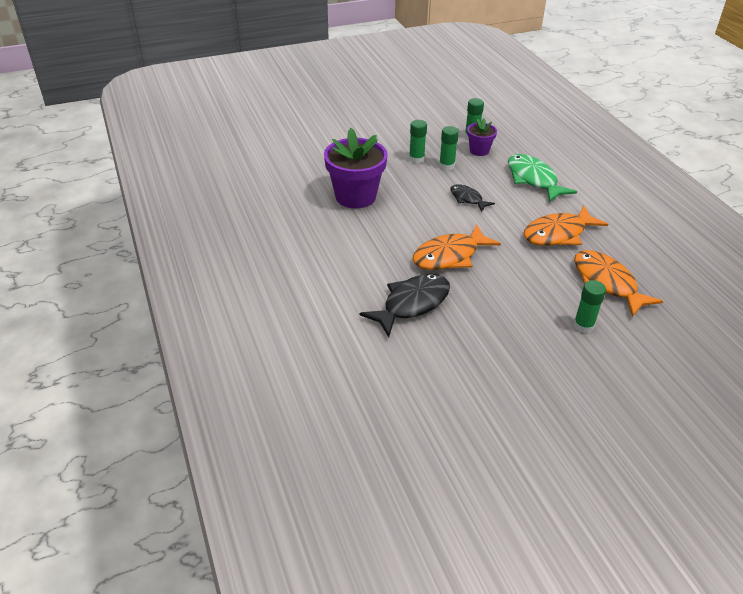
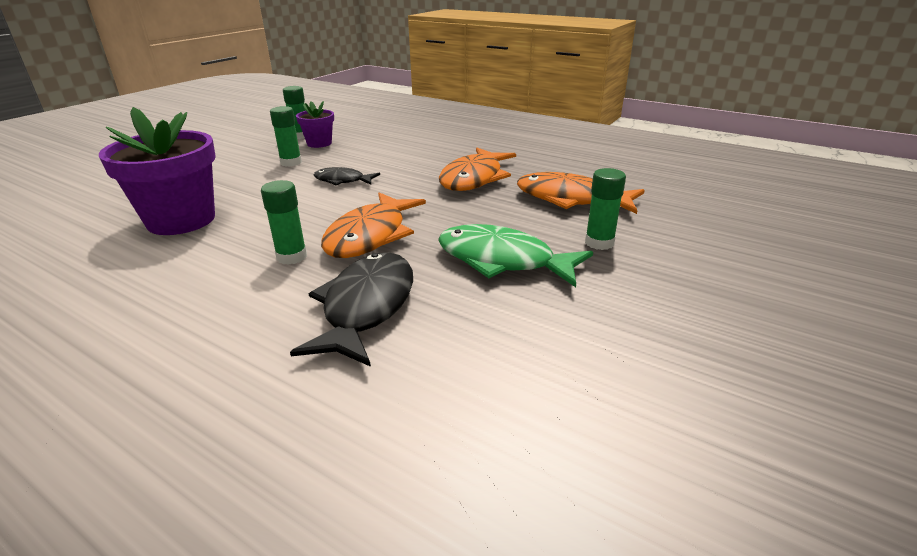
camera: 35 degrees left, 10 degrees down
(416, 159) = (246, 166): green glue stick -> green glue stick (292, 257)
(533, 179) = (401, 148): green fish -> green fish (502, 260)

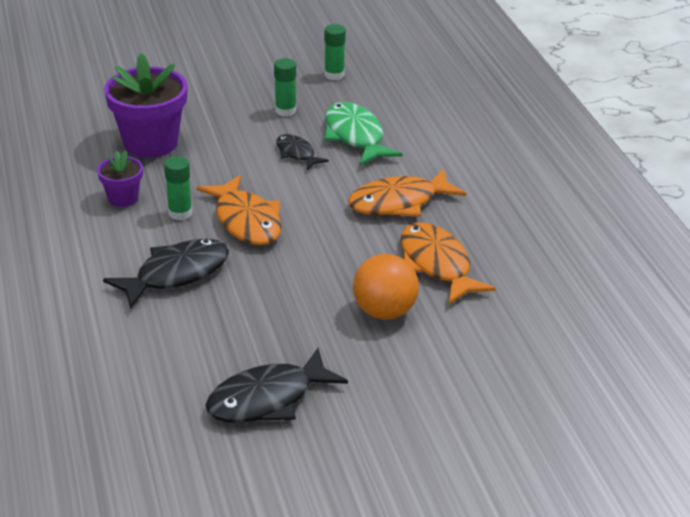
camera: 40 degrees right, 5 degrees up
(319, 143) = (337, 94): purple flower pot -> purple flower pot (123, 198)
(370, 236) = (246, 221): orange fish -> orange fish turned 90 degrees counterclockwise
(502, 260) = (297, 288): green fish -> green fish (355, 136)
(599, 243) = (384, 312): green glue stick -> orange ball
(659, 369) = (268, 399): none -> black fish

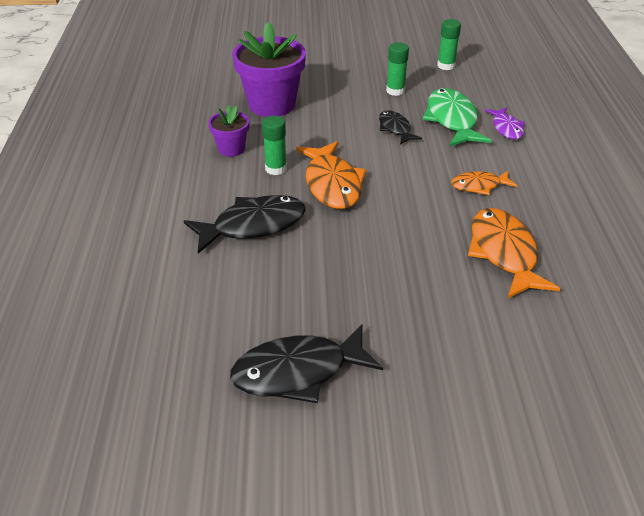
camera: 15 degrees right, 5 degrees up
(384, 312) = (440, 295): orange ball -> none
(399, 202) = (479, 186): orange fish -> orange fish, size x0.57
(414, 138) = (506, 128): none -> purple fish

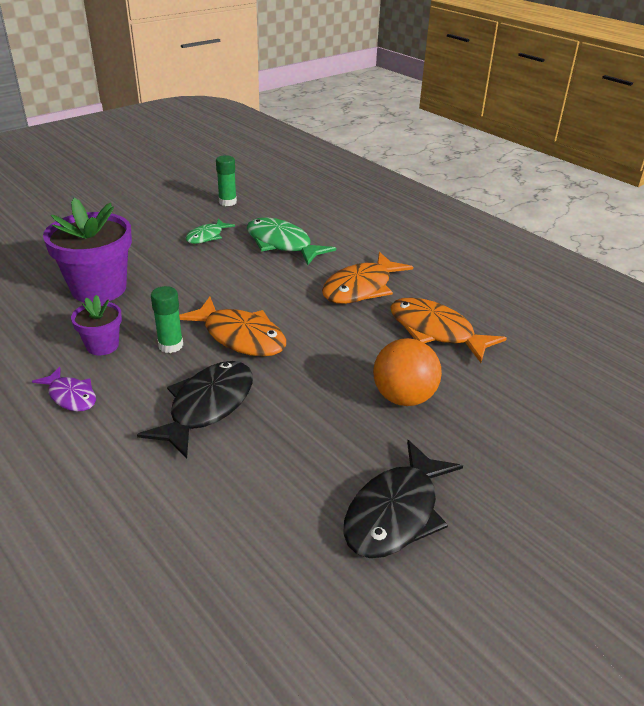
camera: 40 degrees left, 5 degrees down
(395, 91) = (207, 236): green glue stick -> green fish
(395, 129) = (243, 268): black fish -> none
(407, 293) = (403, 397): none -> orange ball
(479, 186) = (361, 288): orange fish -> orange fish, size x1.74
(506, 128) = (331, 236): purple fish -> purple fish (71, 396)

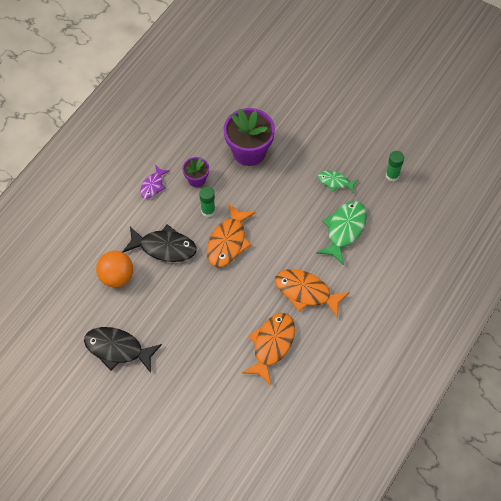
camera: 75 degrees right, 25 degrees up
(403, 397) = (201, 338): orange ball -> orange ball (116, 277)

